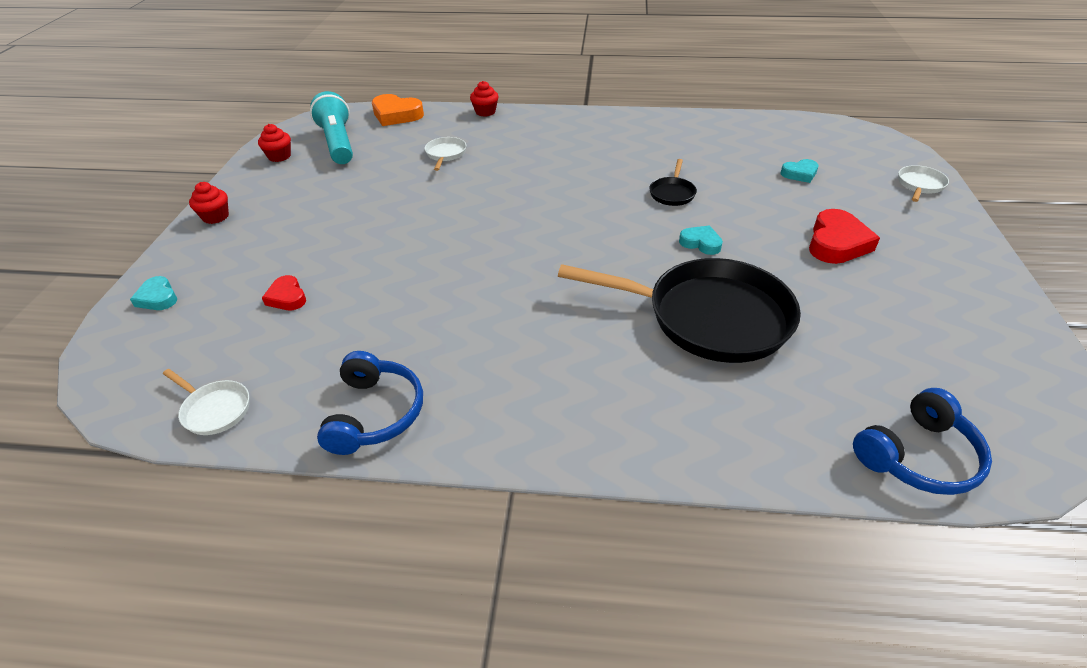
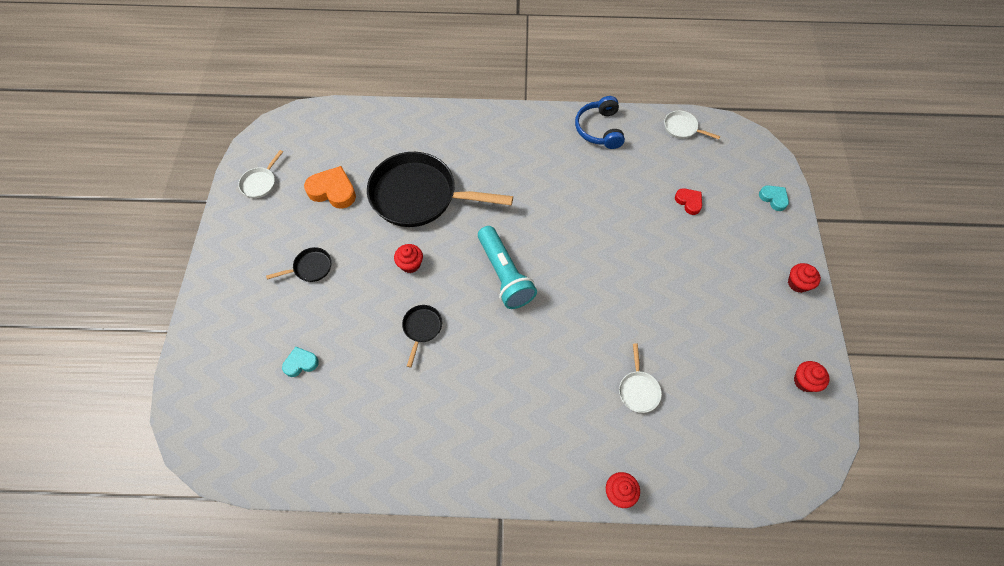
camera: 175 degrees right, 20 degrees up
(338, 143) = (759, 410): turquoise flashlight -> turquoise flashlight (504, 274)
(396, 115) = (723, 481): orange heart -> orange heart (333, 191)
(701, 243) = (410, 264): turquoise heart -> red cupcake
(837, 243) = (310, 267): red heart -> black pan
(918, 456) = (340, 120): blue headphones -> none
(919, 185) = (203, 347): white pan -> white pan (260, 183)

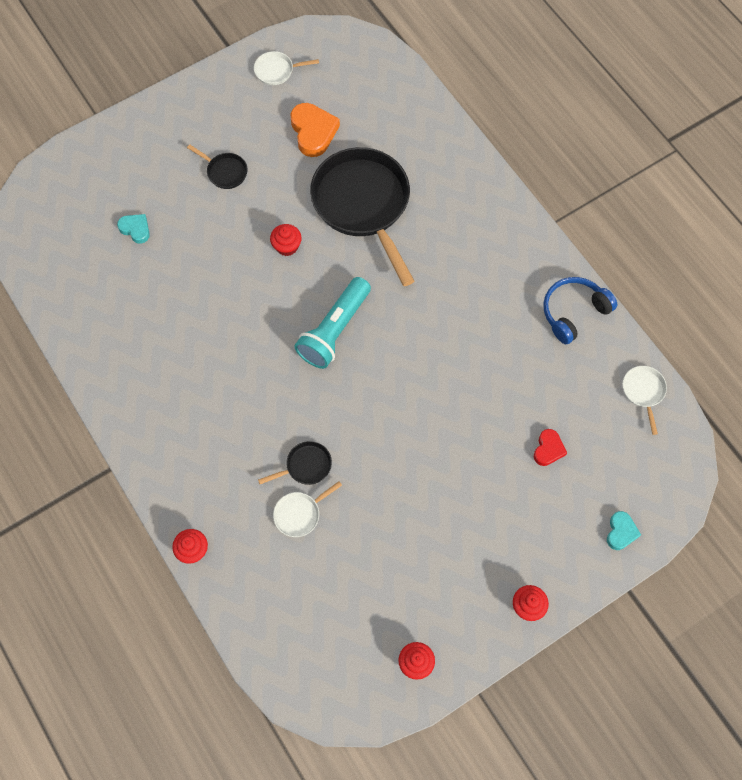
camera: 55 degrees right, 5 degrees up
(422, 328) = (232, 298): black pan -> black pan (306, 466)

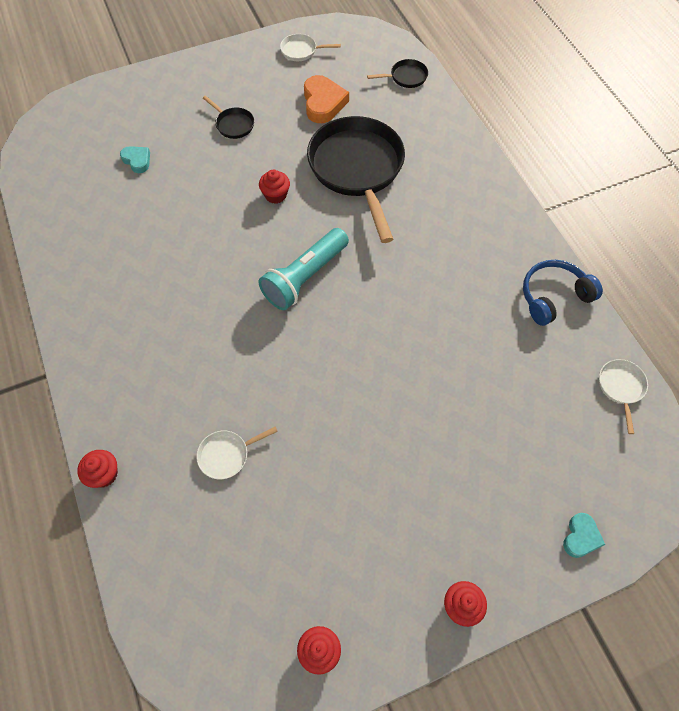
camera: 10 degrees right, 5 degrees down
(306, 466) = (245, 406): black pan -> black pan (406, 77)
(548, 449) = (509, 431): red heart -> none

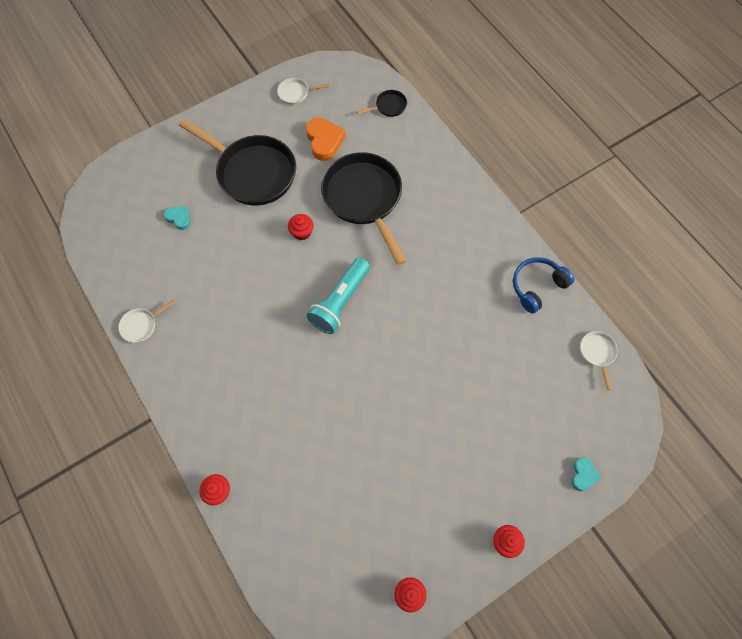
camera: 10 degrees left, 5 degrees up
(227, 455) = (310, 459): white pan -> white pan (141, 325)
(233, 124) = (253, 172): black pan -> black pan, size x2.41

